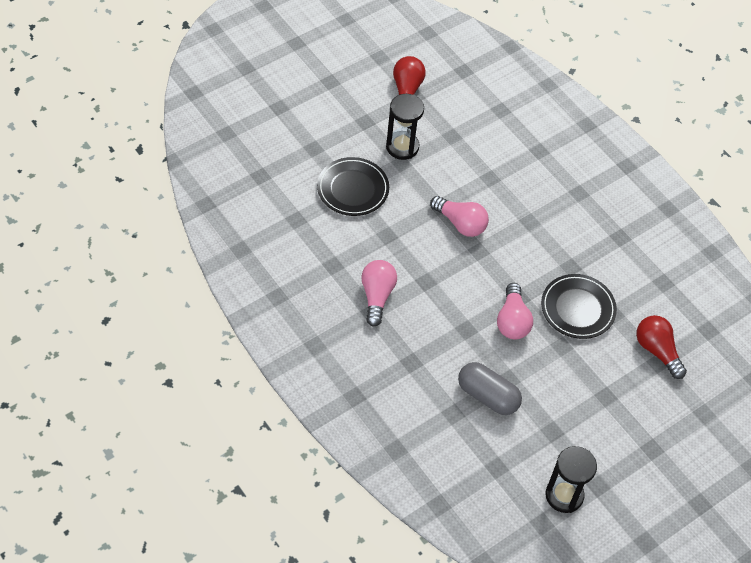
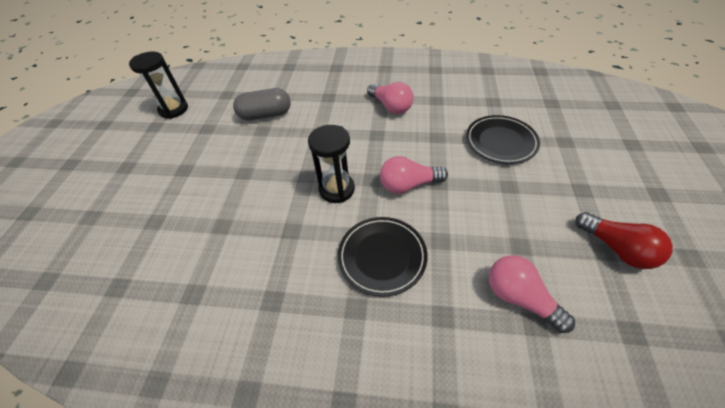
camera: 140 degrees right, 5 degrees down
(402, 147) = (530, 198): black hourglass -> black hourglass (337, 189)
(512, 321) = (295, 159): pink light bulb -> pink light bulb (520, 298)
(577, 308) = (255, 205): black plate -> black plate (382, 257)
(657, 351) = (160, 229): red light bulb -> none

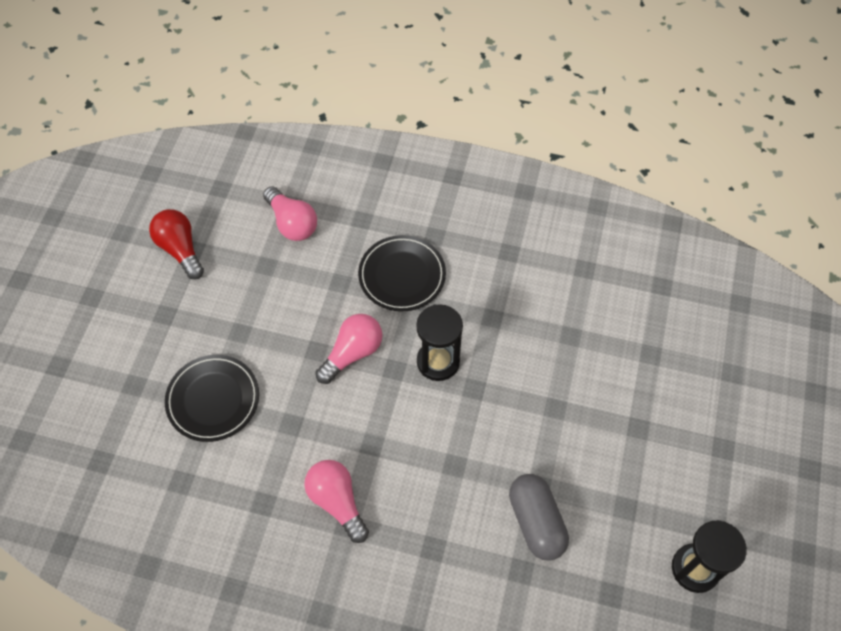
camera: 175 degrees left, 10 degrees up
(265, 115) = (536, 522): grey capsule -> grey capsule turned 75 degrees clockwise
(408, 185) = (352, 353): pink light bulb -> pink light bulb turned 45 degrees counterclockwise

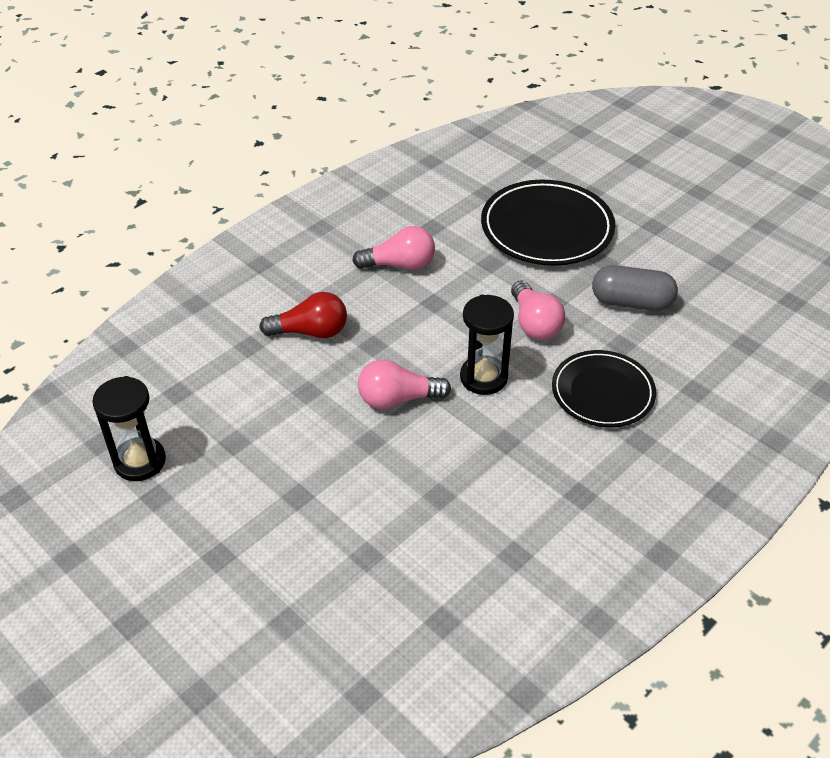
camera: 120 degrees right, 15 degrees down
(180, 249) = (724, 254): red light bulb -> red light bulb (310, 332)
(213, 400) = (547, 228): black plate -> black plate, size x1.50
(292, 223) = (718, 336): pink light bulb -> pink light bulb (398, 399)
(536, 522) = (278, 374): grey capsule -> grey capsule (631, 302)

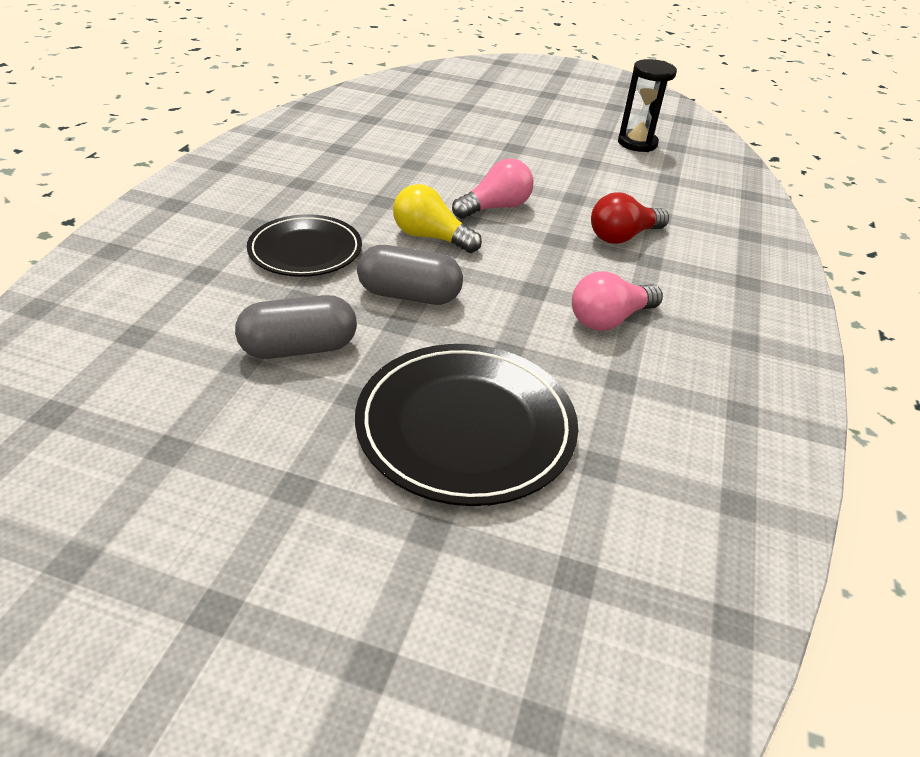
camera: 150 degrees right, 5 degrees down
(483, 377) = (431, 237): black hourglass -> yellow light bulb
(534, 323) = (409, 295): pink light bulb -> grey capsule

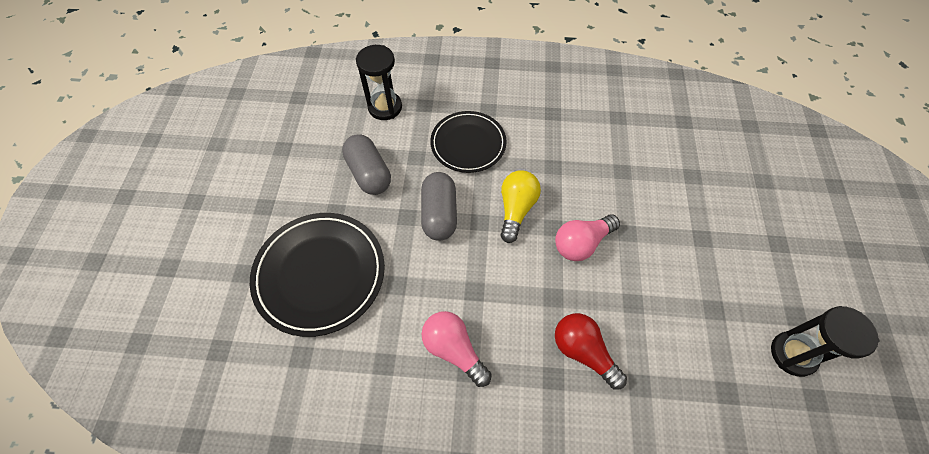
camera: 80 degrees right, 20 degrees up
(173, 311) = (385, 107): none -> black hourglass
(495, 208) = (582, 243): pink light bulb -> pink light bulb turned 105 degrees clockwise

